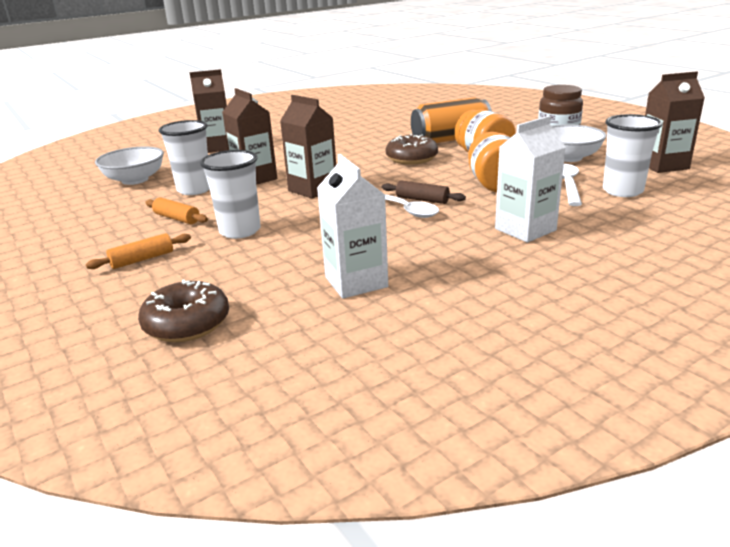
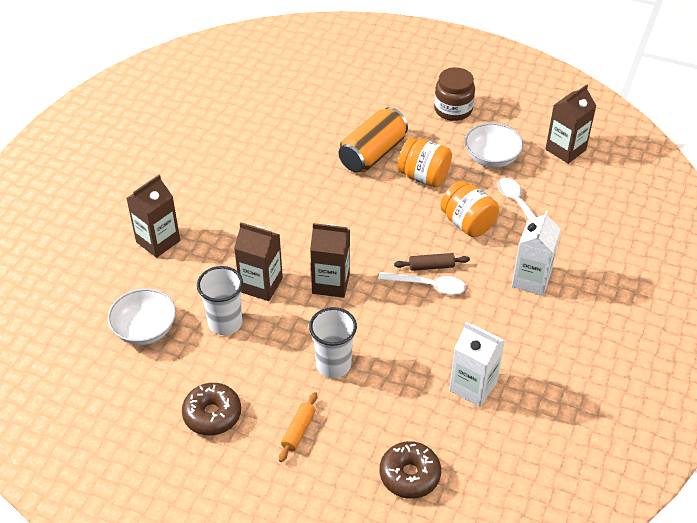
camera: 35 degrees left, 20 degrees up
(177, 218) = (262, 370): orange rolling pin -> none
(411, 158) = (368, 201): brown donut -> brown donut (212, 414)
(622, 191) = (560, 201): white cup -> none

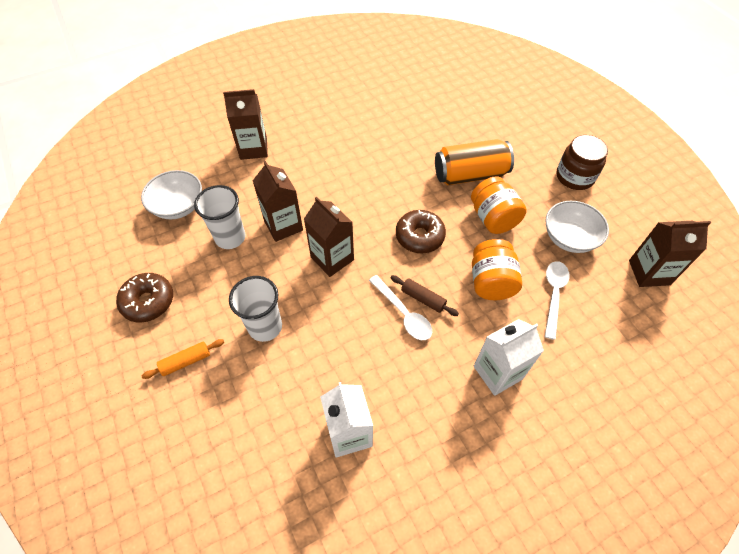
camera: 40 degrees right, 10 degrees up
(409, 475) = (219, 471): brown donut -> brown donut (419, 236)

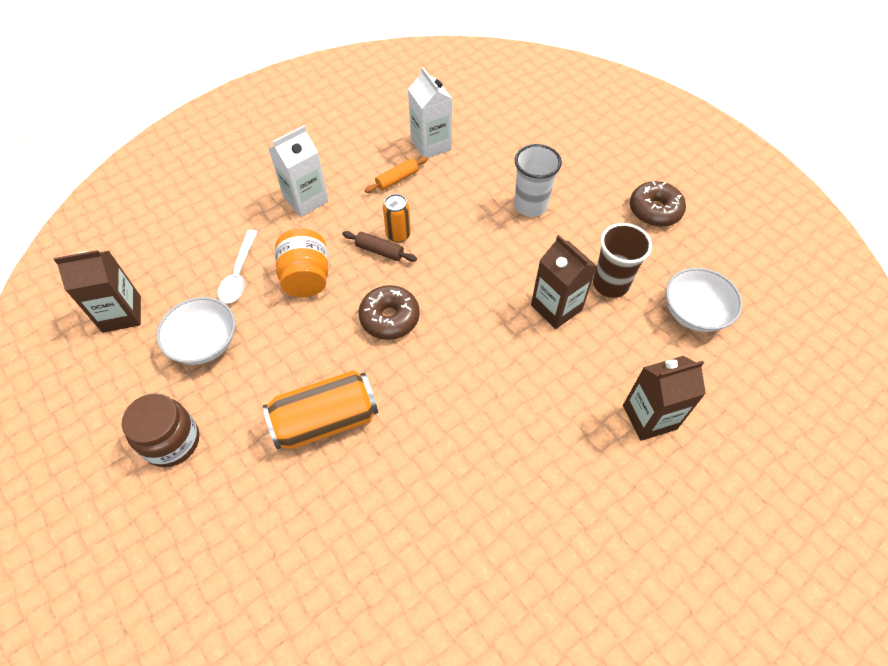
camera: 170 degrees right, 0 degrees up
(186, 361) = (588, 171): orange rolling pin -> orange rolling pin (397, 179)
(230, 237) = (610, 284): white cup -> brown cup
(332, 258) = (486, 278): brown carton -> none
(403, 313) = (398, 234): white spoon -> orange can
(493, 218) = (298, 356): orange jar -> none

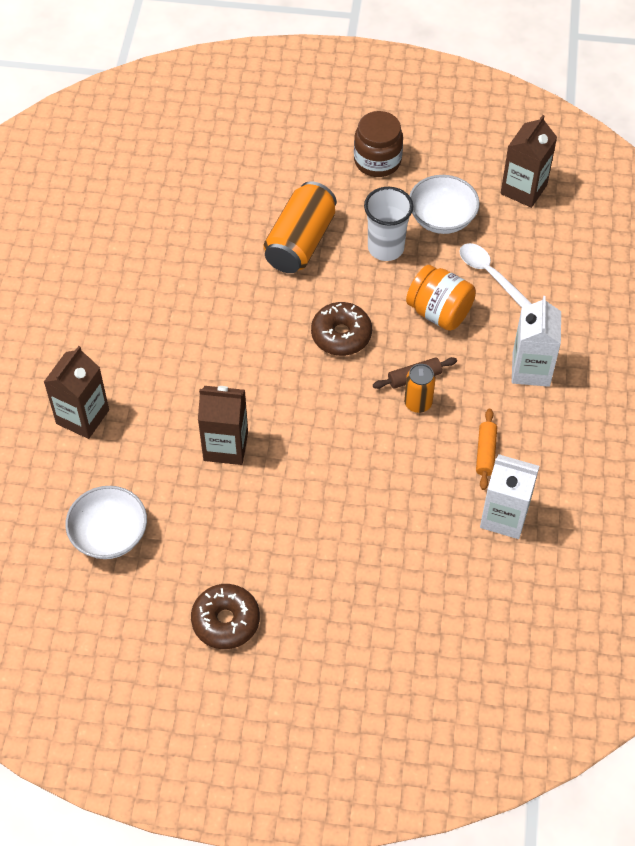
camera: 135 degrees right, 0 degrees up
(530, 205) = (342, 527): white cup -> white cup (386, 248)
(610, 284) = (200, 504): brown cup -> none

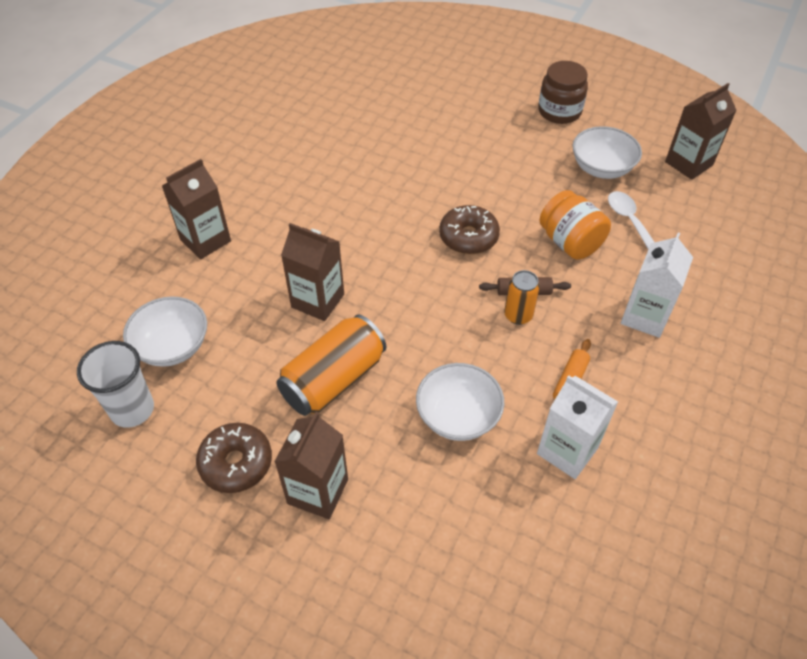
camera: 20 degrees right, 5 degrees down
(300, 242) = (464, 155): orange can -> orange can (333, 379)
(308, 621) = (318, 491): none -> brown carton
(386, 248) = (540, 178): white cup -> white cup (132, 409)
(400, 516) = (458, 416): none -> white bowl

